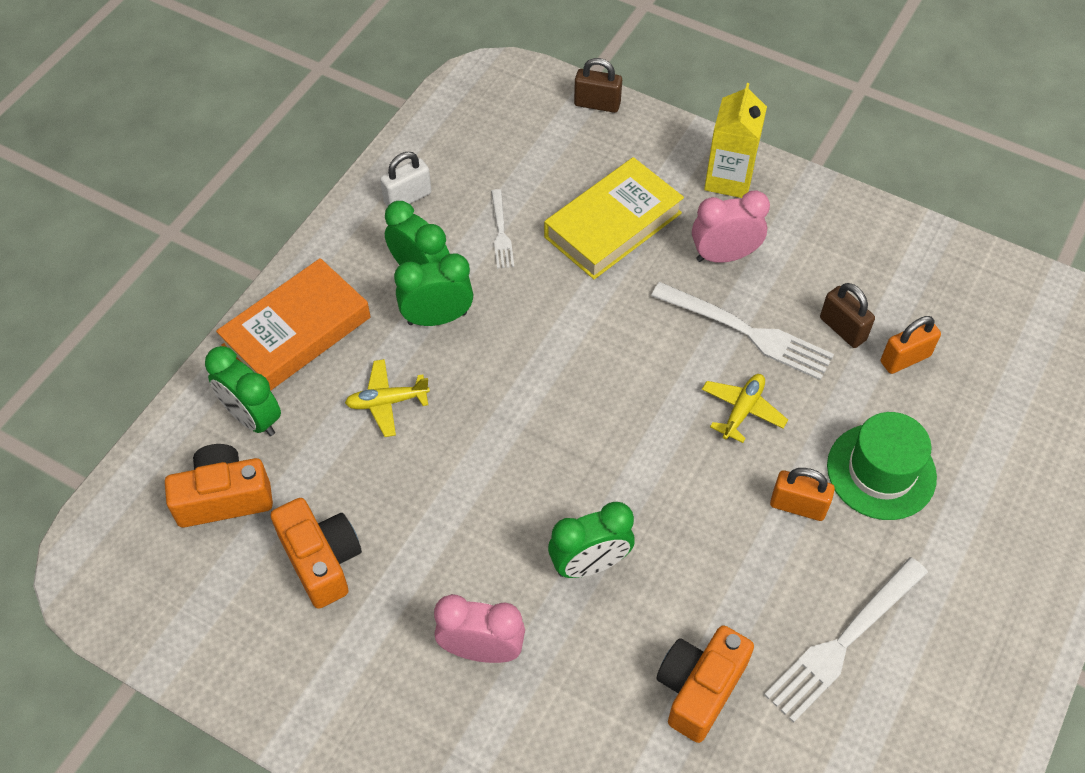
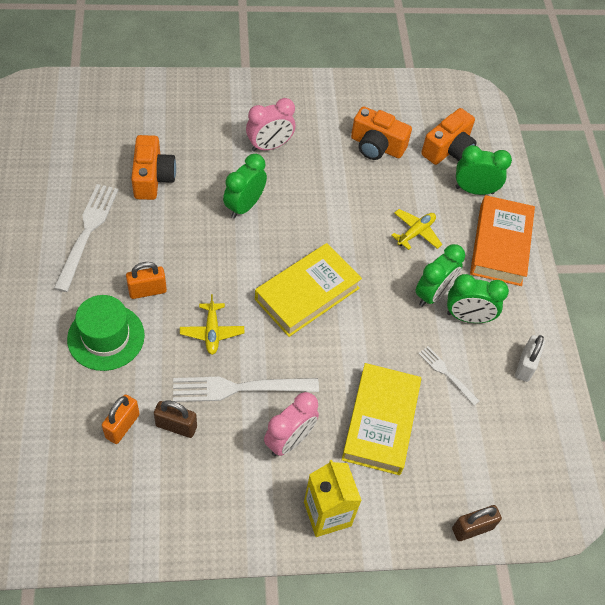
camera: 140 degrees right, 0 degrees up
(591, 397) = (307, 294): none -> yellow book

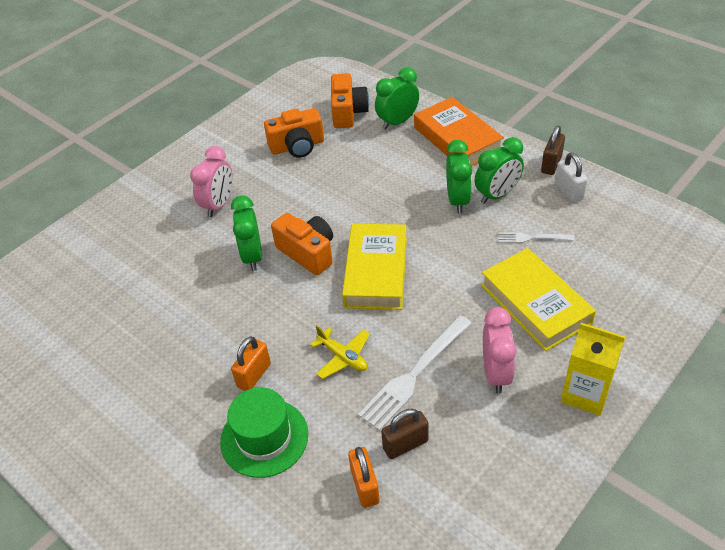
camera: 35 degrees left, 10 degrees down
(87, 232) = (146, 379): white fork -> none
(153, 178) = (152, 297): orange camera -> orange camera (308, 252)
(416, 232) = (395, 175): yellow plane -> none
(472, 528) = (676, 311): brown padlock -> brown padlock (551, 164)

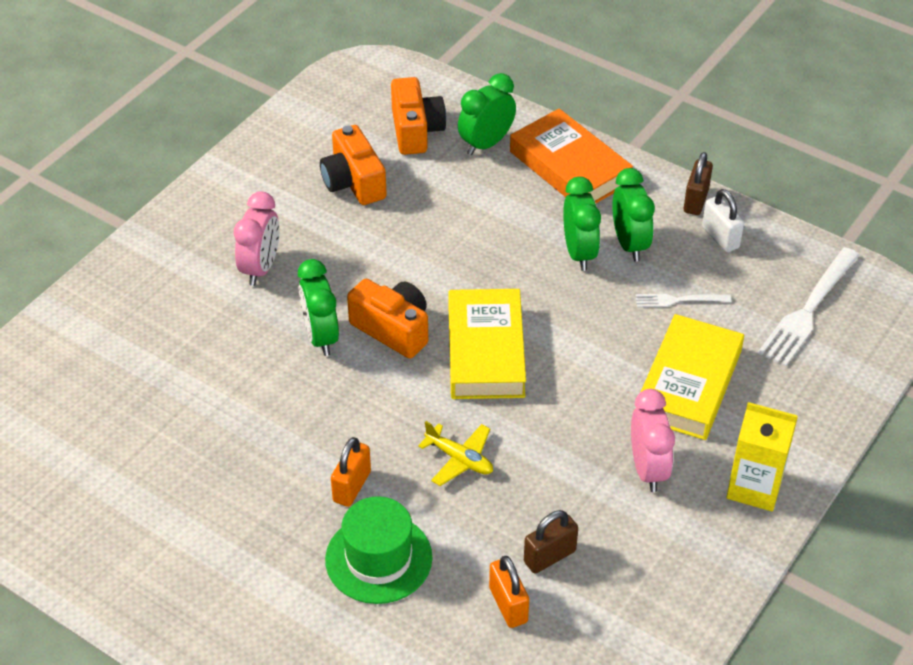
camera: 10 degrees left, 0 degrees up
(297, 146) = (353, 182): orange camera -> orange camera turned 90 degrees clockwise
(414, 375) = (550, 476): white fork -> white fork (808, 311)
(497, 195) = (629, 244): green clock -> green clock turned 60 degrees counterclockwise
(535, 304) = (688, 384): yellow book -> yellow book turned 60 degrees clockwise

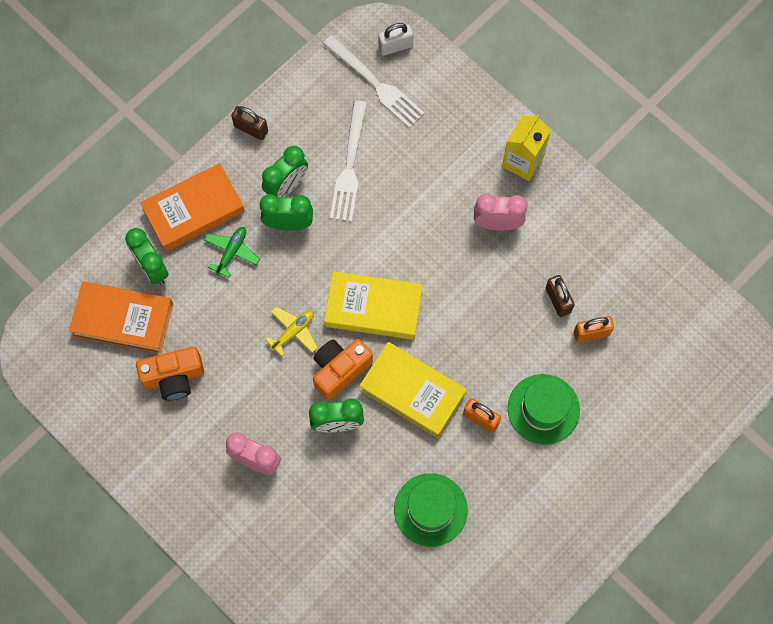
camera: 80 degrees left, 25 degrees up
(215, 448) = (430, 510): none -> green hat
(416, 130) = (123, 319): orange camera -> orange book
(459, 459) = (469, 343): yellow plane -> yellow plane (293, 332)
(525, 208) = (232, 252): none -> green plane
(629, 244) = (286, 186): green clock -> green clock turned 135 degrees clockwise
(678, 300) = (350, 166): white fork -> white fork, size x1.85
(688, 384) = (428, 179): yellow book -> yellow book (412, 391)
(720, 237) = (293, 122): white padlock -> white padlock (395, 46)

